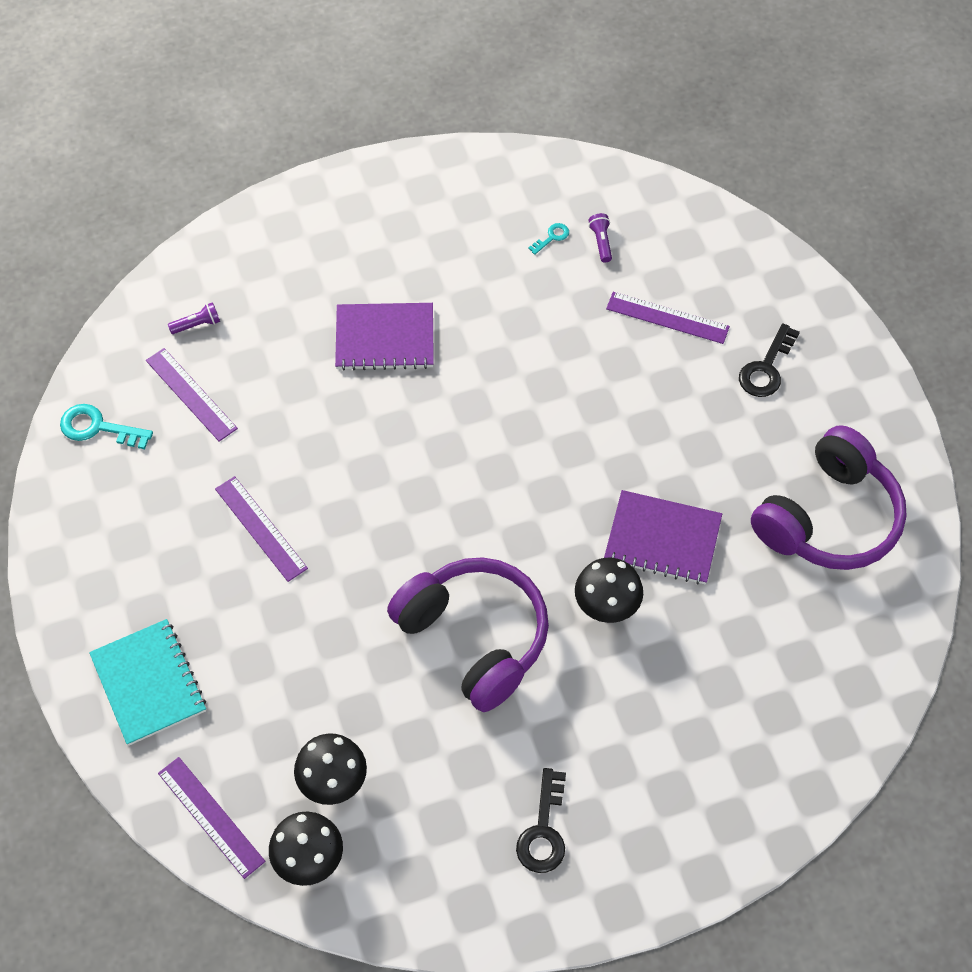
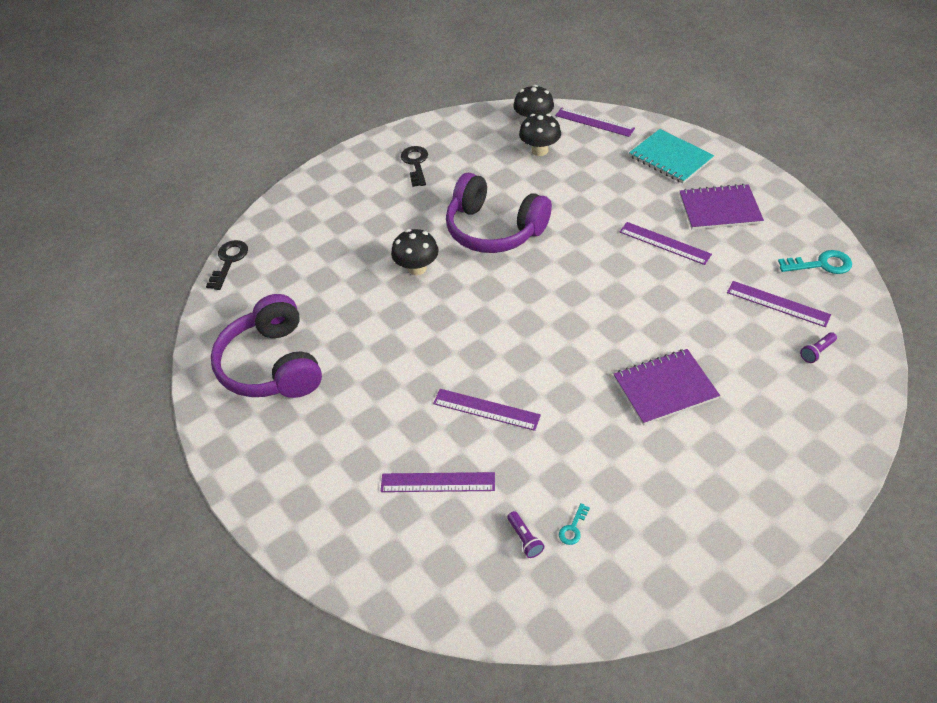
camera: 165 degrees right, 10 degrees down
(589, 377) = (486, 409): none -> purple ruler
(662, 539) = (391, 316): purple notebook -> purple notebook (719, 209)
(766, 368) = (340, 464): black key -> black key (229, 261)
(828, 518) = (273, 365): purple headphones -> purple headphones turned 45 degrees counterclockwise

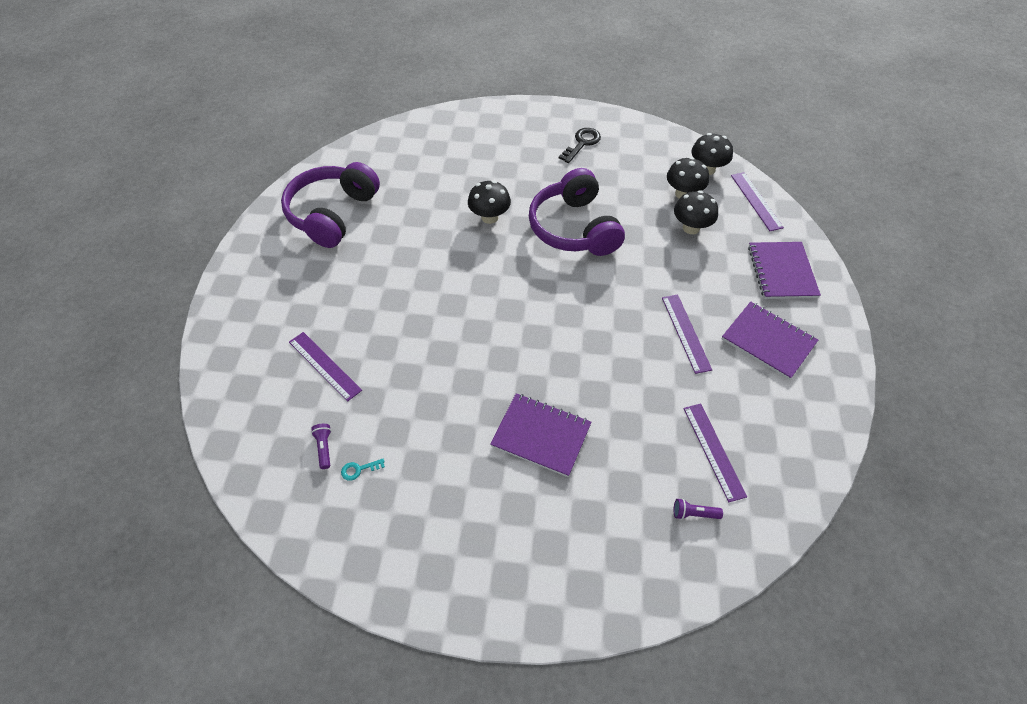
camera: 40 degrees right, 5 degrees up
(229, 261) = (390, 130): black key -> none
(486, 409) = (410, 345): purple ruler -> none
(525, 539) = (324, 448): purple flashlight -> purple flashlight turned 150 degrees clockwise
(576, 170) = (691, 228): none -> black mushroom
(670, 158) = (782, 272): turquoise notebook -> purple notebook
(821, 264) = (796, 452): turquoise key -> none

